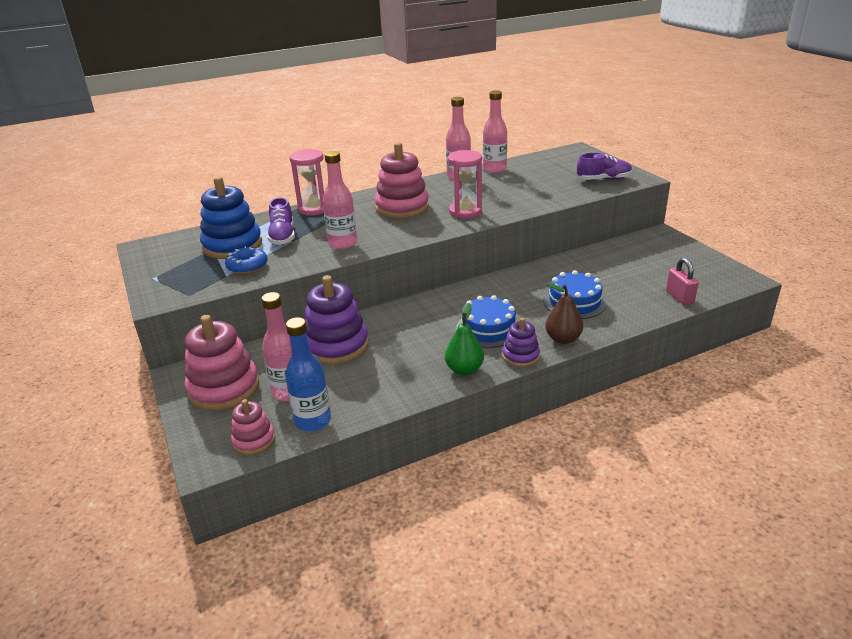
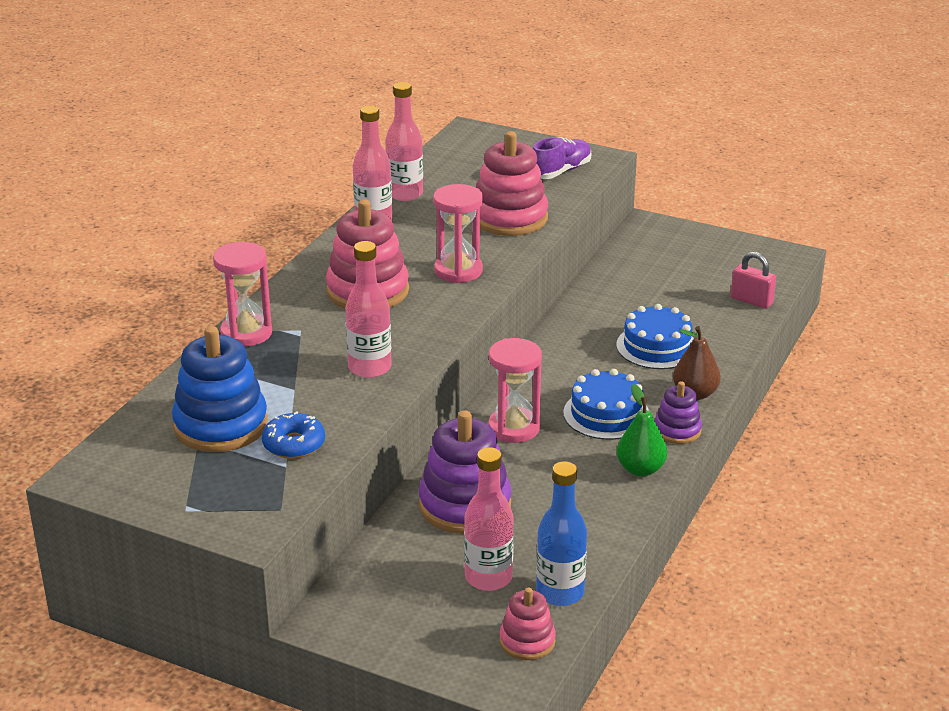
camera: 40 degrees left, 0 degrees up
(224, 388) = (406, 610): pink stacking toy -> pink stacking toy (509, 218)
(282, 236) = (270, 387): purple shoe -> none
(423, 315) = (514, 428): none -> pink hourglass

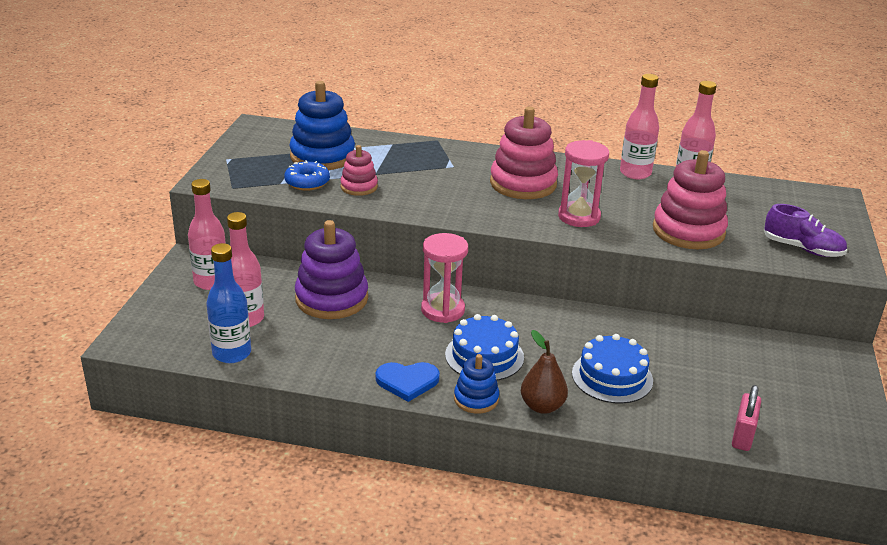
camera: 75 degrees right, 0 degrees up
(246, 333) = (439, 149): pink hourglass -> none
(370, 368) = (414, 197): pink bottle -> pink bottle (211, 282)
(527, 641) = (173, 343): pink stacking toy -> pink stacking toy (359, 187)
(640, 469) = (407, 381): green pear -> blue heart
(677, 430) = (476, 399): purple stacking toy -> blue stacking toy

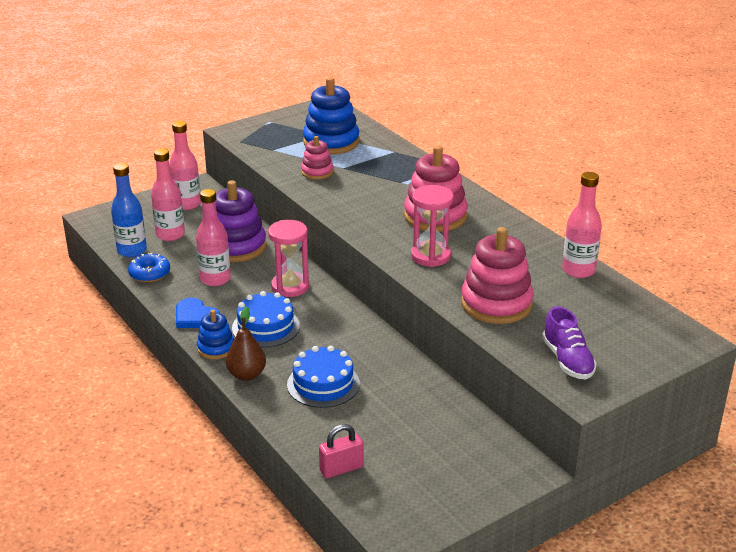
camera: 45 degrees right, 0 degrees up
(307, 182) = (290, 156): blue donut -> blue donut (149, 273)
(635, 173) = (542, 245): pink bottle -> pink bottle (215, 279)

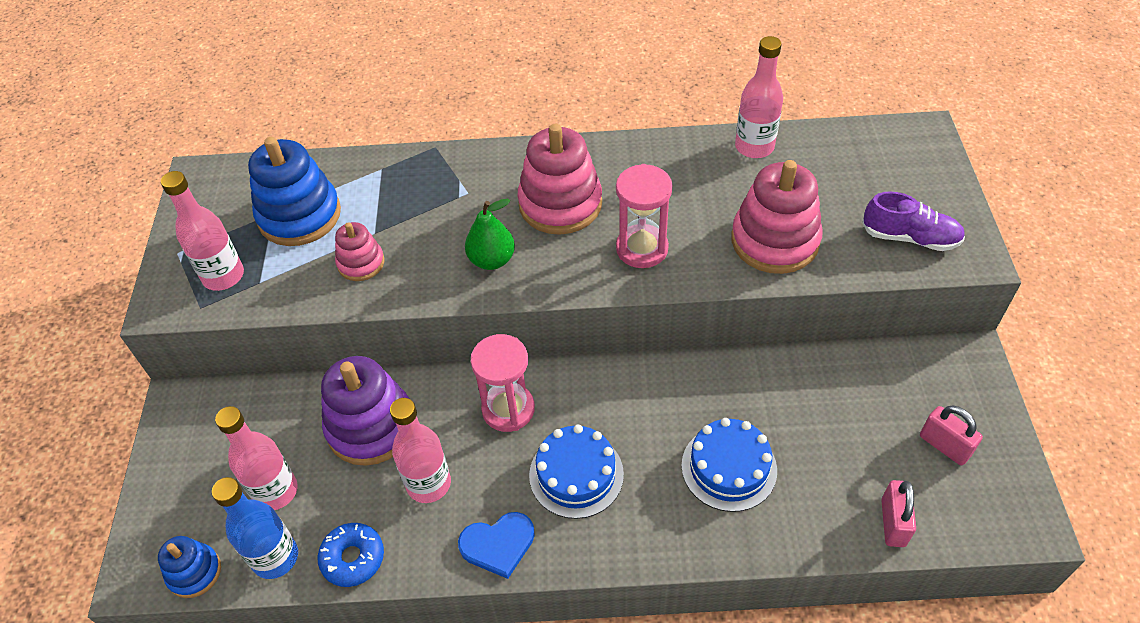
camera: 55 degrees left, 20 degrees up
(187, 204) = (215, 437): pink bottle -> pink bottle (223, 276)
(216, 348) = (585, 550): blue stacking toy -> blue stacking toy (194, 572)
(246, 375) = (662, 540): brown pear -> none
(364, 209) = (492, 260): none -> green pear
(431, 477) = (944, 446): none -> pink padlock

